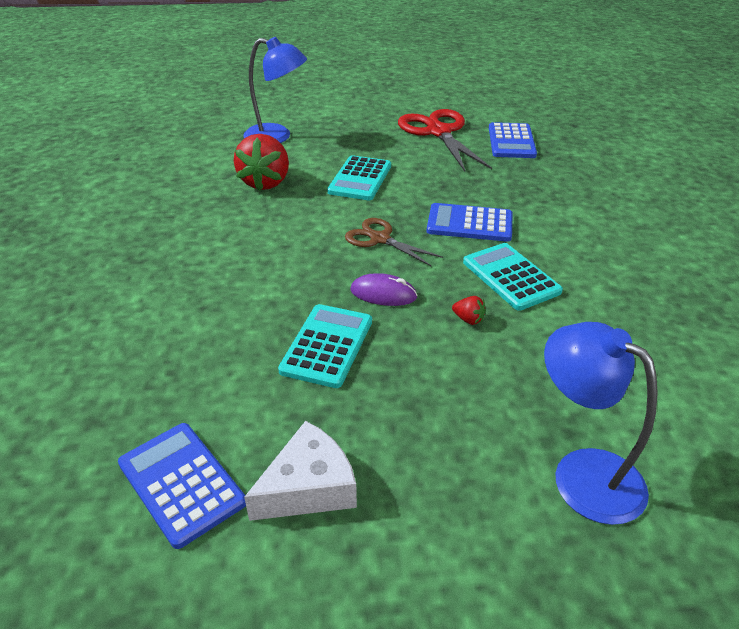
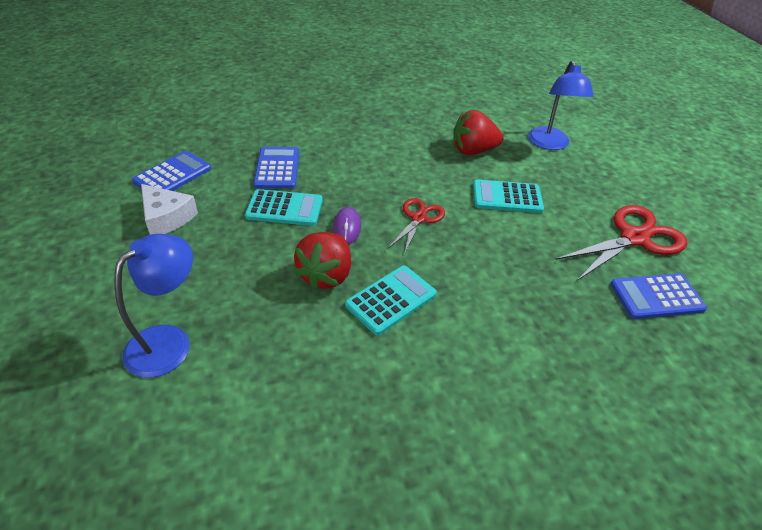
camera: 75 degrees right, 5 degrees up
(380, 239) = (418, 218): brown scissors -> red scissors
(468, 319) = (326, 275): red strawberry -> red strawberry, size x2.46
(469, 224) = (465, 270): blue calculator -> blue calculator (277, 168)

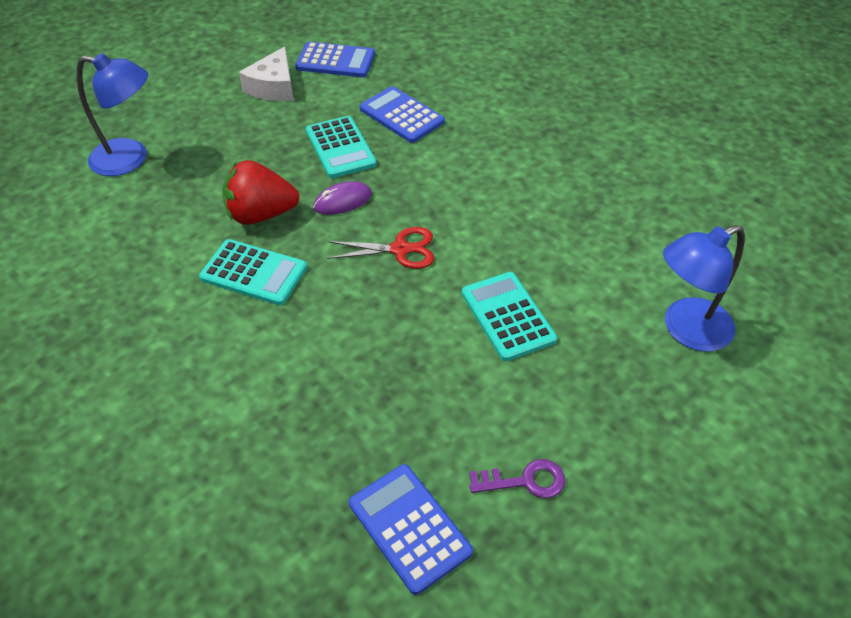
camera: 65 degrees right, 5 degrees up
(277, 168) = (401, 115): blue calculator -> blue calculator turned 105 degrees counterclockwise
(473, 151) = (585, 253): red strawberry -> none
(634, 238) = (525, 481): red scissors -> purple key

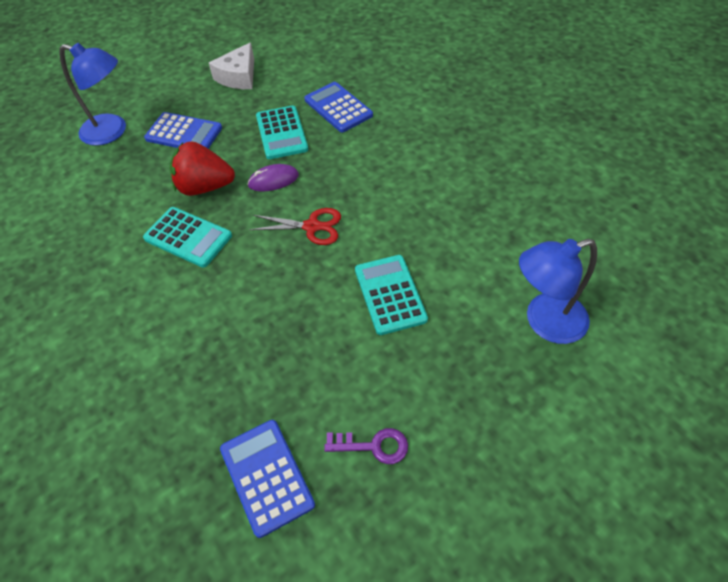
camera: 10 degrees right, 5 degrees up
(335, 61) = (294, 56): blue calculator -> blue calculator (184, 133)

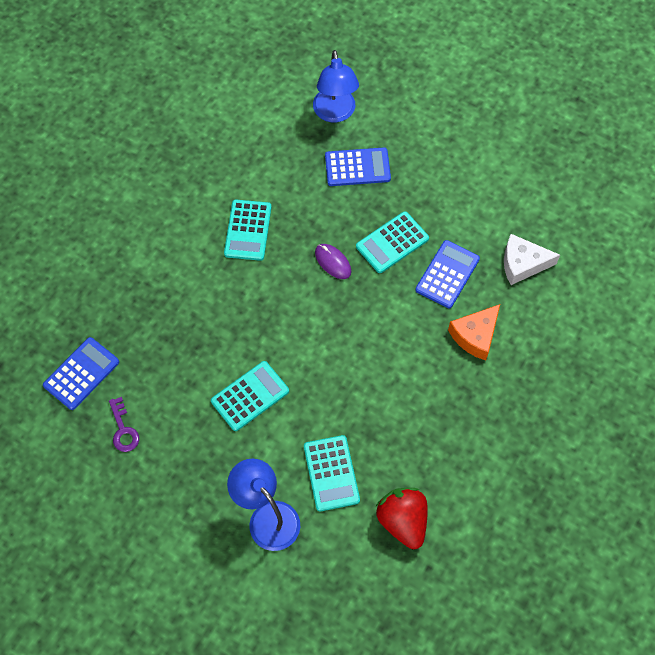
camera: 65 degrees right, 10 degrees up
(184, 133) = (357, 167): blue calculator -> blue calculator turned 90 degrees counterclockwise
(204, 187) = (303, 215): red strawberry -> red strawberry (403, 521)
(238, 76) = (451, 172): white cheese -> white cheese (522, 264)
(312, 226) = (294, 313): red scissors -> none
(409, 108) = (475, 336): none -> orange cheese
(510, 250) = (331, 473): none -> turquoise calculator

